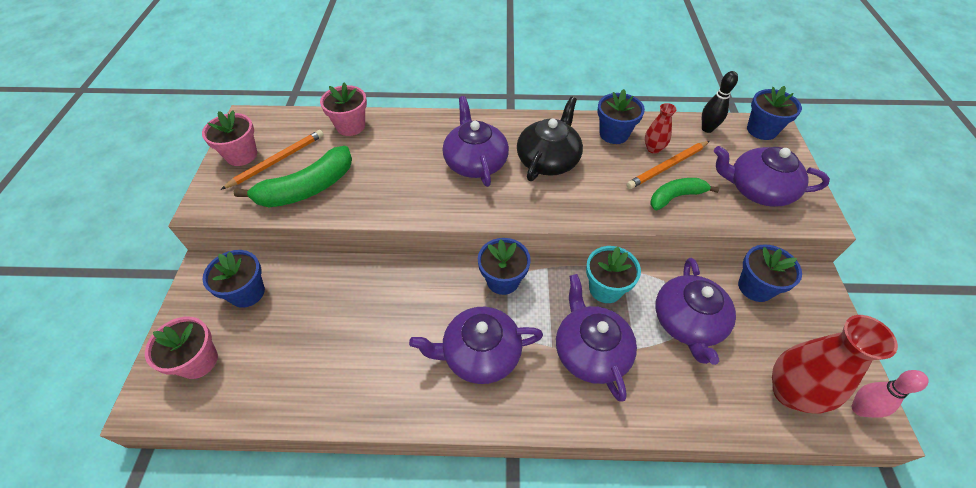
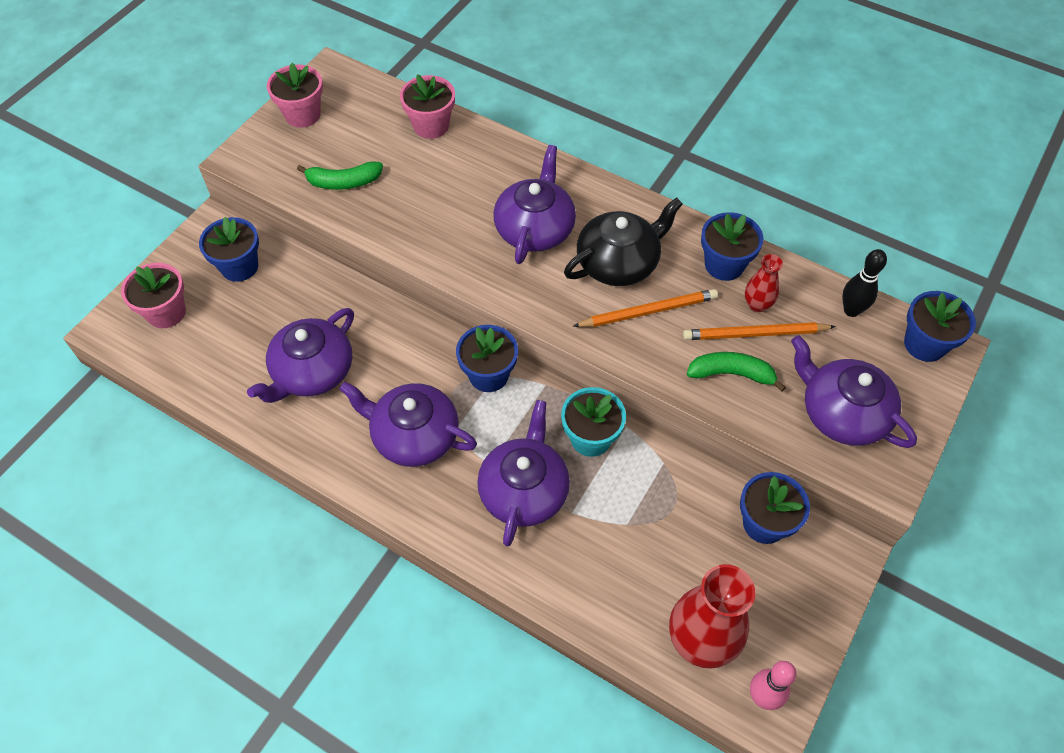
camera: 30 degrees right, 5 degrees up
(277, 160) = (333, 136): orange pencil -> orange pencil (648, 311)
(307, 188) = (343, 182): green banana -> green banana, size x0.62
(687, 322) = (651, 517): purple teapot -> purple teapot (312, 371)

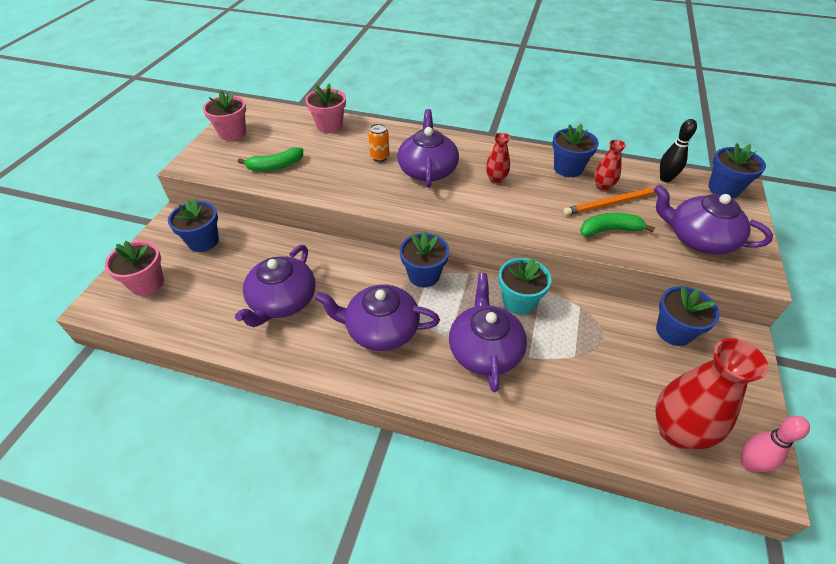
camera: 15 degrees left, 10 degrees down
(480, 194) = (380, 157): none -> orange can
(619, 262) = (496, 179): black teapot -> red vase
(648, 311) = (531, 203): orange pencil -> none

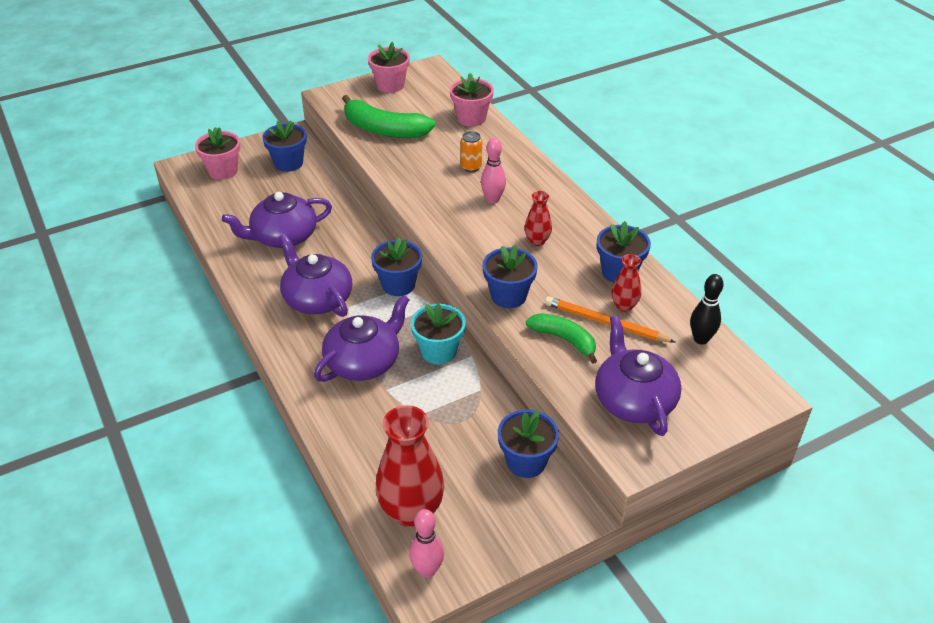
camera: 45 degrees right, 5 degrees down
(275, 166) = (384, 130): green banana -> green banana, size x1.61
(427, 170) = (492, 200): purple teapot -> pink bowling pin
(724, 189) = (747, 385): blue flower pot -> blue flower pot (508, 296)

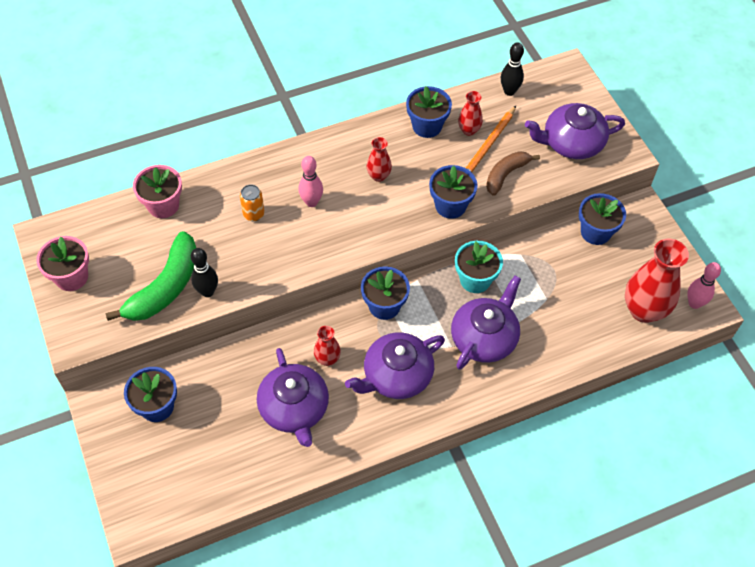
camera: 85 degrees left, 15 degrees up
(223, 171) = (156, 478): pink flower pot -> none
(335, 252) = (327, 359): none -> red vase
(364, 361) = (484, 338): purple teapot -> purple teapot turned 75 degrees clockwise
(381, 151) = (207, 291): none -> black bowling pin
(564, 339) = (506, 175): green banana -> brown banana

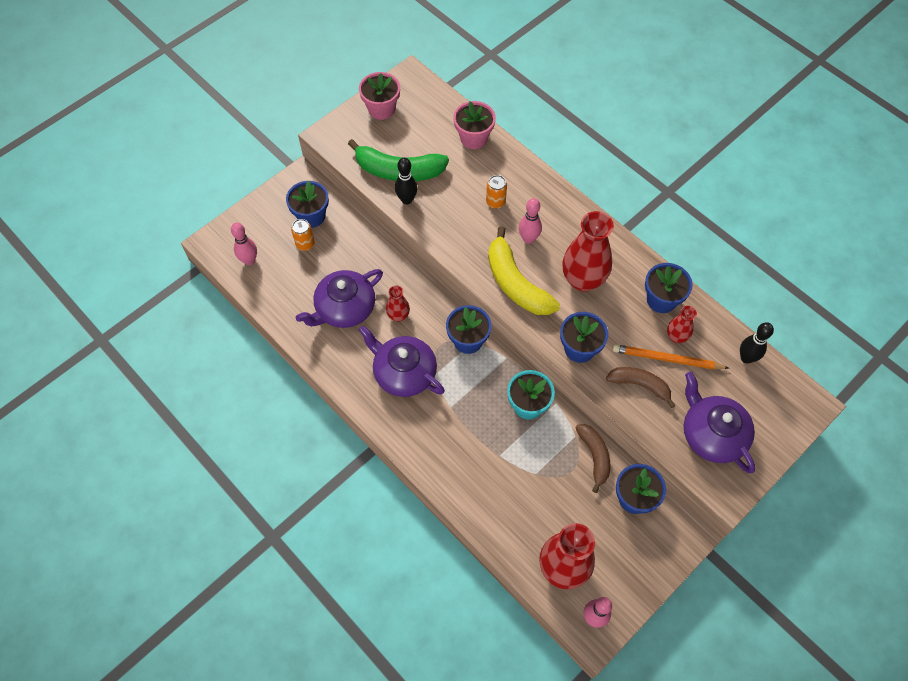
camera: 70 degrees right, 5 degrees up
(182, 491) = (249, 260): none -> pink bowling pin
(191, 424) = (305, 244): none -> orange can
(357, 230) = (515, 283): none -> yellow banana
(378, 176) = (583, 280): red vase -> red vase, size x1.98
(484, 338) = (470, 431): purple teapot -> none
(546, 246) = (594, 456): none -> brown banana

